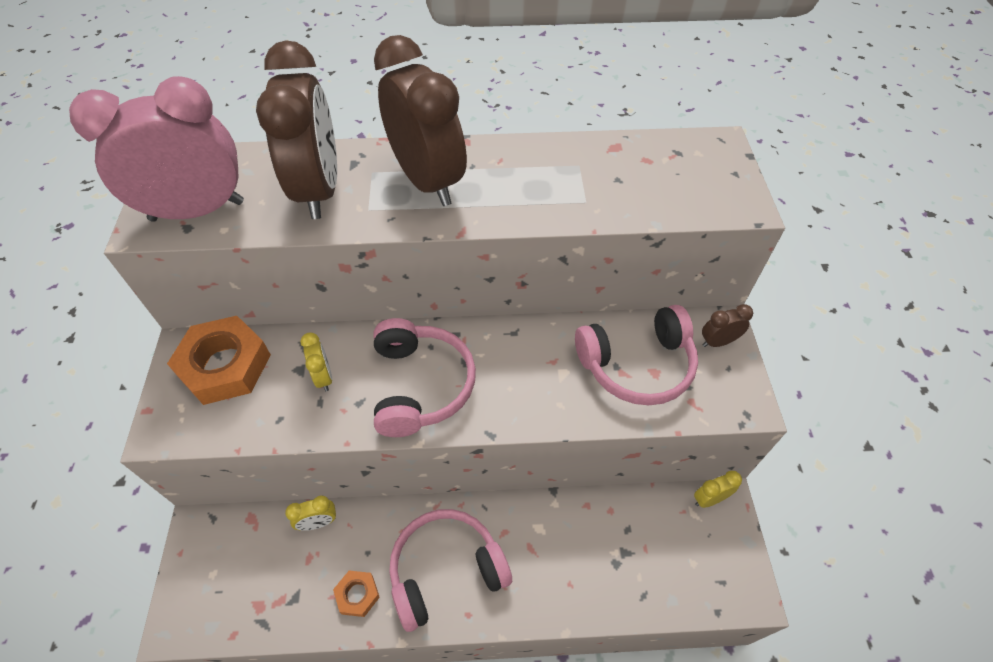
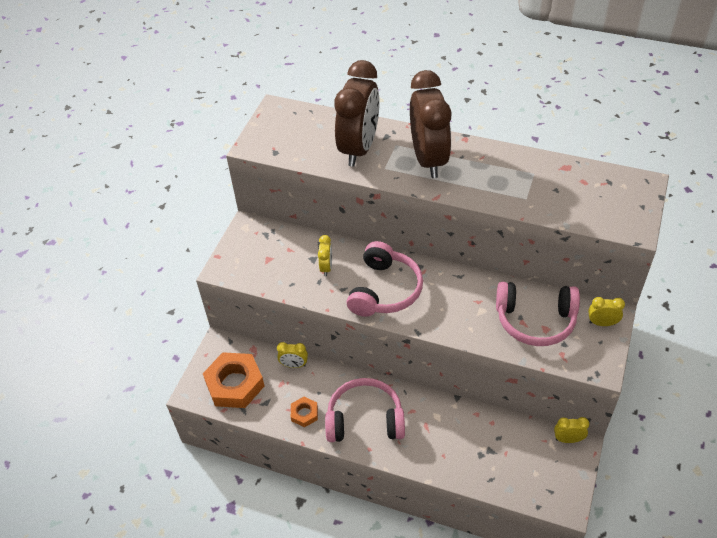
camera: 25 degrees right, 5 degrees down
(197, 211) = (284, 143): pink clock -> none
(225, 366) = (269, 243): orange nut -> orange nut (235, 384)
(718, 342) = (602, 323): brown clock -> yellow clock

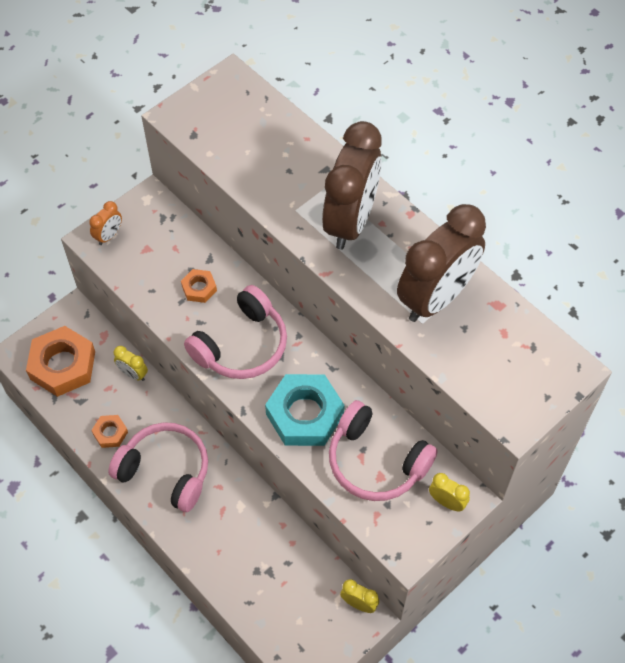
camera: 25 degrees right, 10 degrees up
(233, 262) = (109, 236): none -> orange clock
(326, 267) = (199, 288): yellow clock -> orange nut
(359, 148) = (285, 172): brown clock -> brown clock (436, 298)
(463, 314) = (305, 414): none -> turquoise nut

